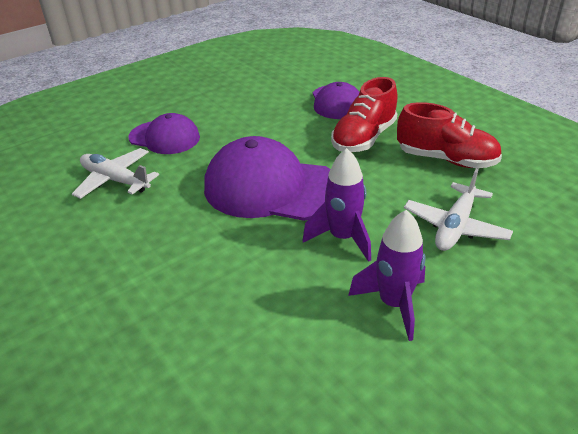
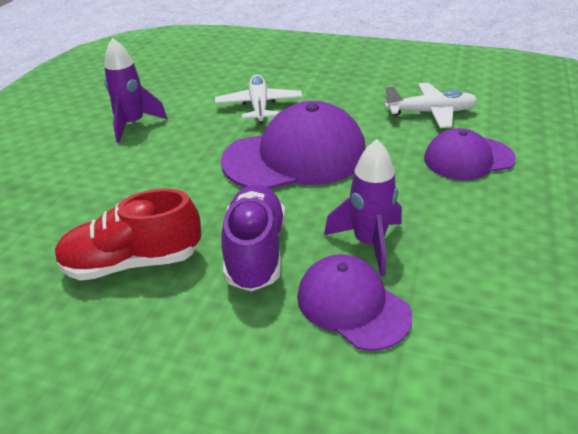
camera: 145 degrees right, 0 degrees up
(343, 238) = (196, 145): purple rocket -> purple rocket (368, 243)
(364, 138) = (255, 252): red shoe -> purple shoe
(455, 226) = (101, 188): white plane -> white plane (259, 106)

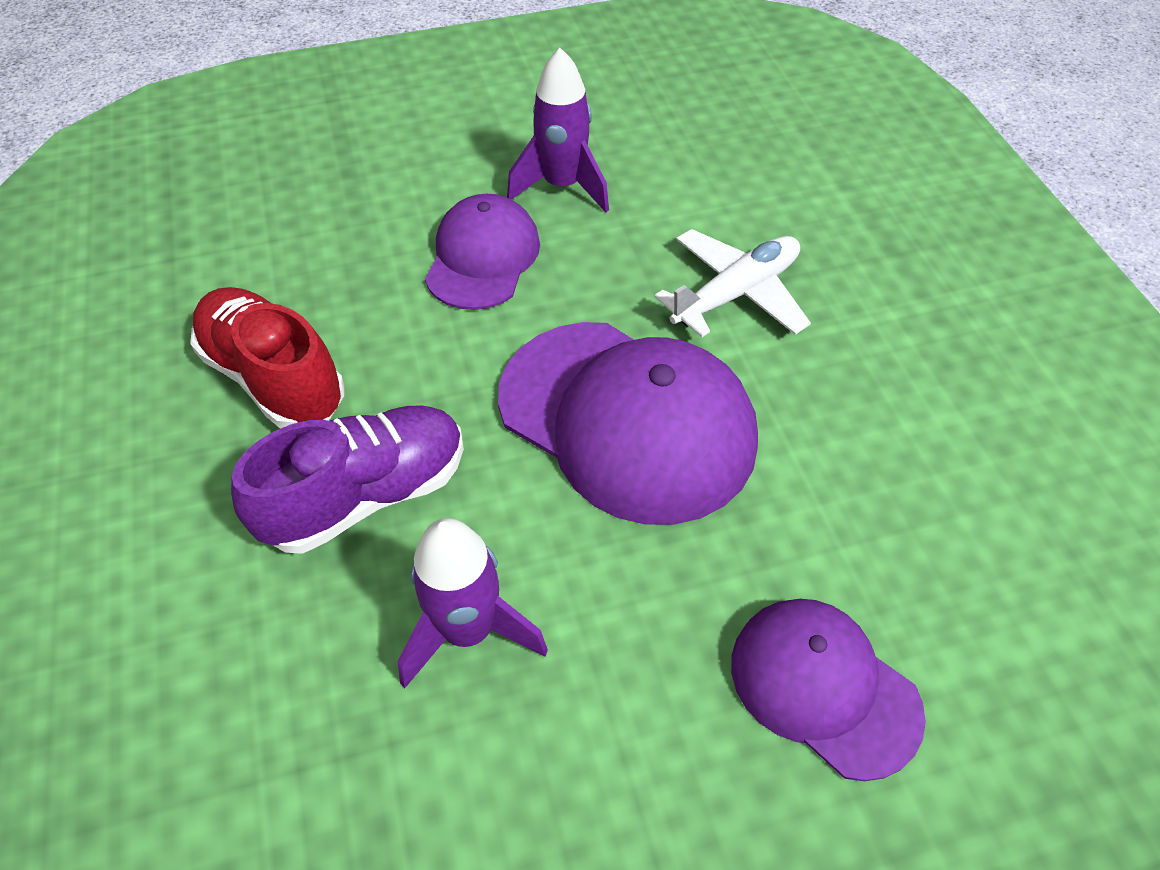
camera: 55 degrees right, 15 degrees up
(352, 305) = (318, 673): purple cap -> purple cap (483, 257)
(430, 113) = (942, 554): white plane -> none

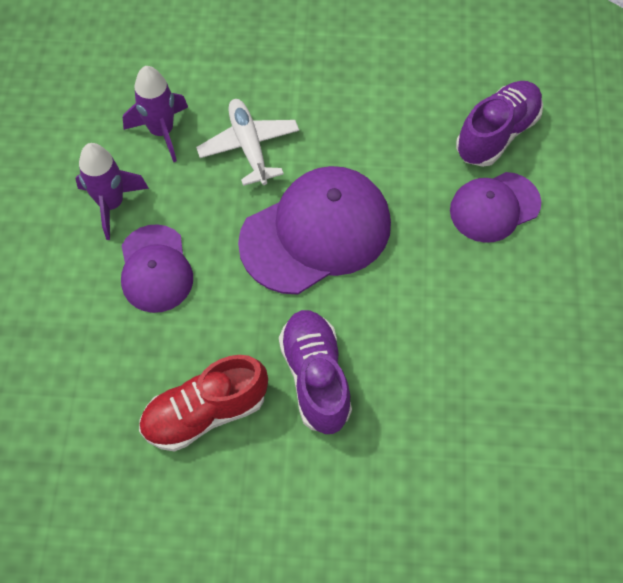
camera: 70 degrees left, 10 degrees up
(468, 630) = (416, 347): purple rocket -> purple rocket (162, 131)
(483, 257) = (155, 269): purple cap -> purple cap turned 135 degrees counterclockwise
(995, 645) = (496, 134): none -> purple shoe

